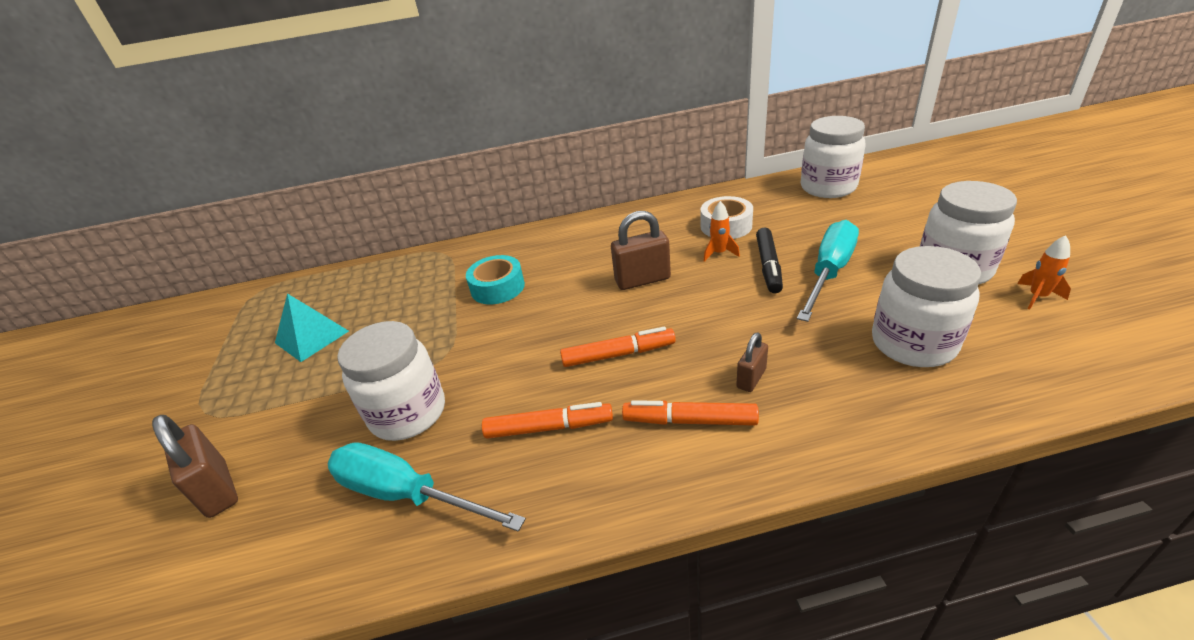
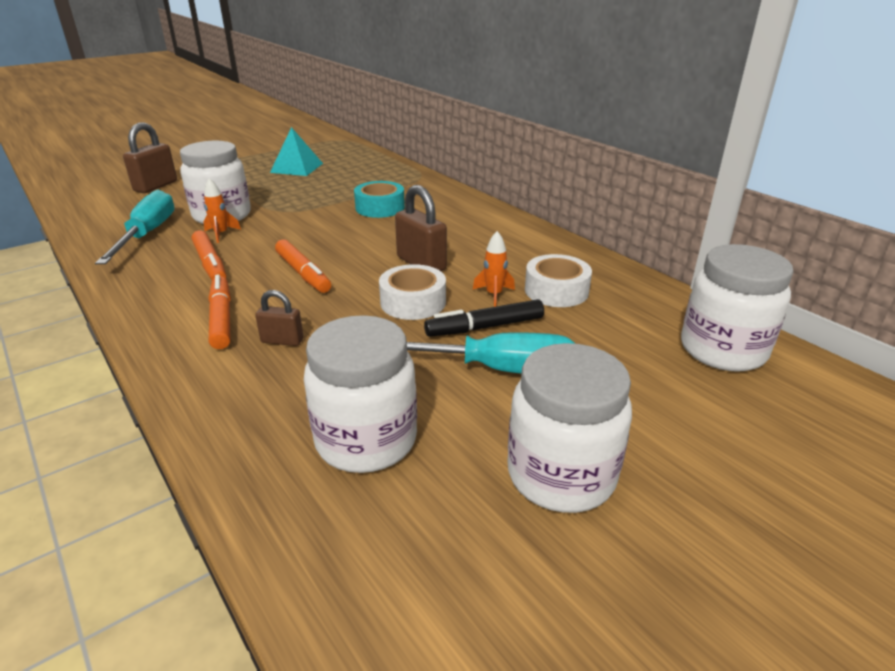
camera: 60 degrees right, 5 degrees down
(712, 294) = (413, 302): none -> white tape
(1037, 297) = (527, 567): orange rocket -> orange rocket (221, 234)

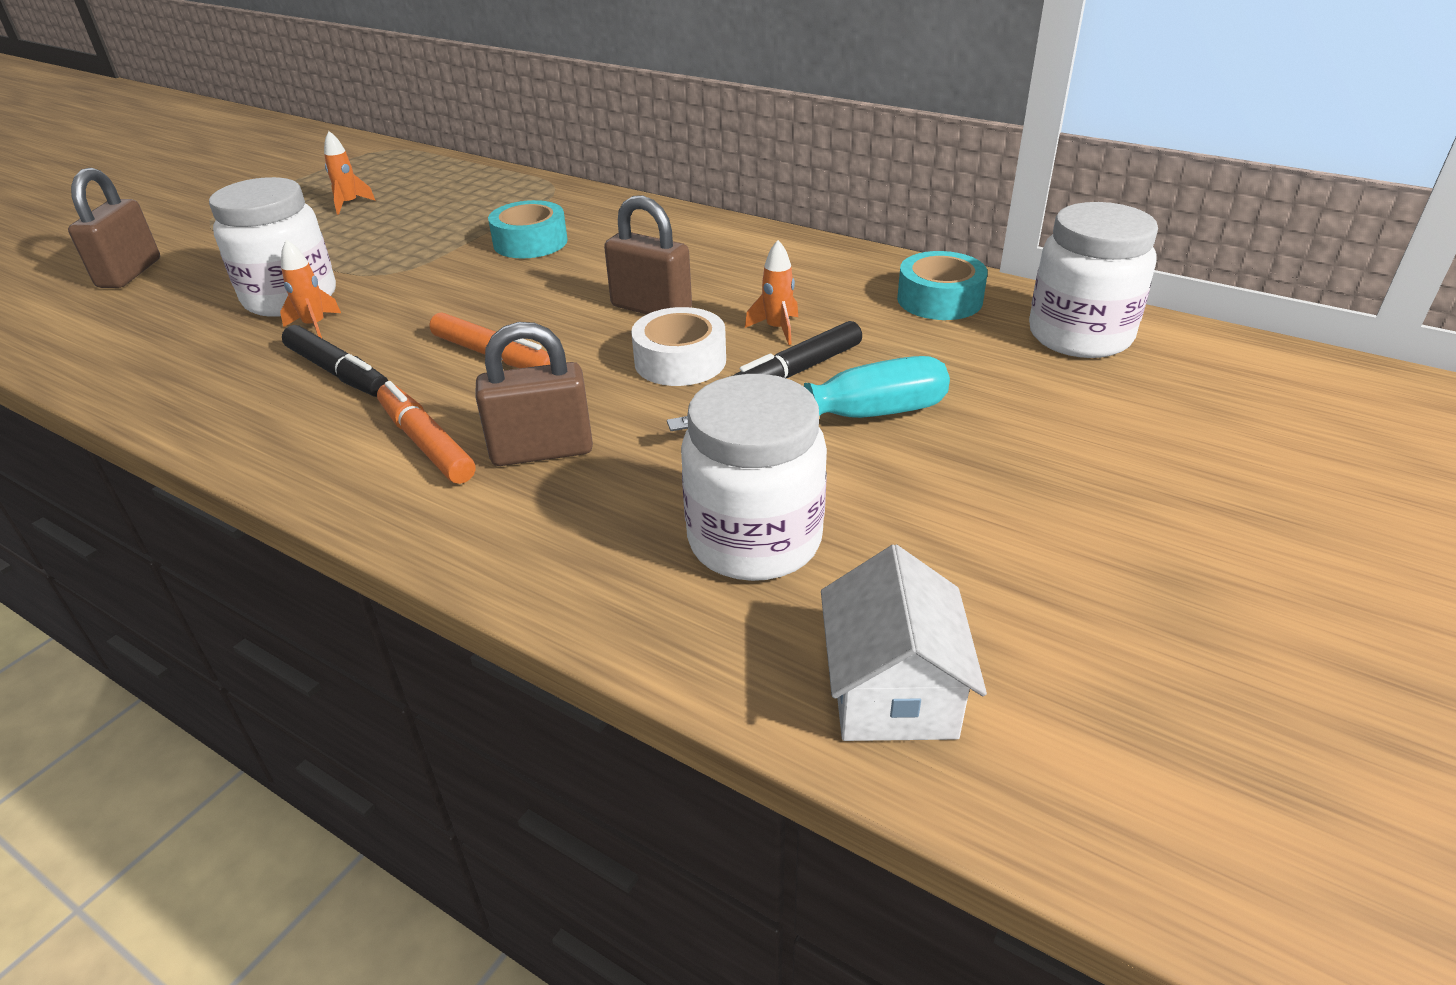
camera: 20 degrees left, 5 degrees up
(147, 234) = (189, 350): turquoise screwdriver -> none
(210, 264) = (338, 372): orange marker -> black marker
(282, 341) = (542, 451): brown padlock -> brown padlock, size x1.71
(297, 168) = (349, 204): turquoise pyramid -> orange rocket
(376, 589) = (892, 690): none -> white house
(556, 291) = (850, 307): white tape -> none
(561, 475) = (1002, 515): white jar -> none
(627, 299) = (939, 300): none -> turquoise tape

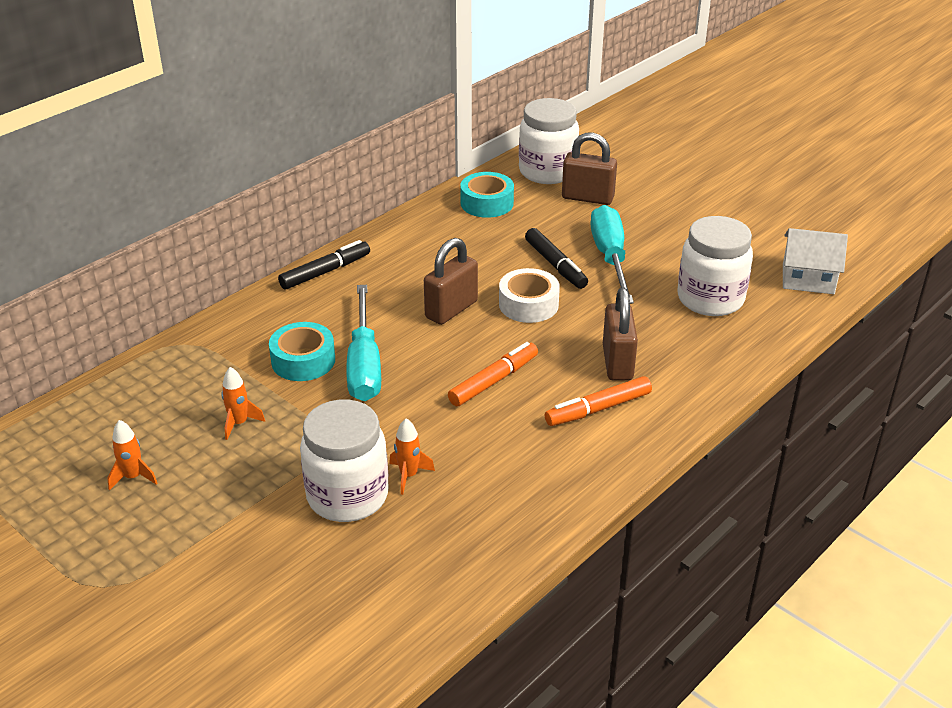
camera: 80 degrees left, 0 degrees up
(130, 273) = (227, 625): brown padlock -> brown padlock (587, 198)
(338, 372) = (492, 456): black marker -> black marker (325, 272)
(525, 273) = (364, 365): none -> turquoise screwdriver
(777, 329) = (501, 264): orange rocket -> orange rocket (239, 423)

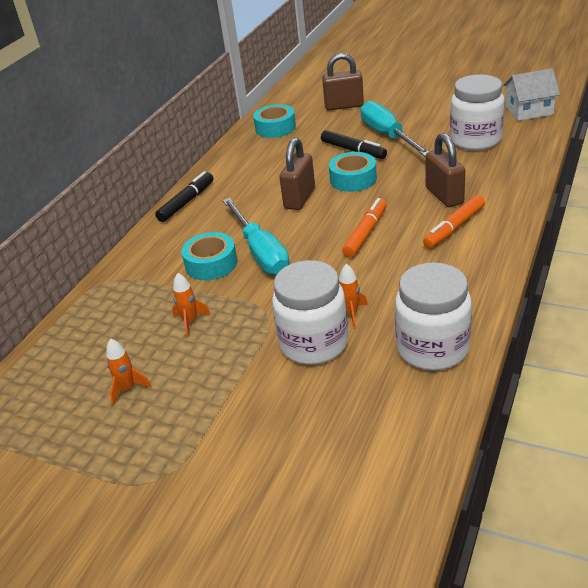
camera: 15 degrees left, 0 degrees up
(528, 304) = (353, 179): white tape -> turquoise tape
(547, 172) = (304, 98): white jar -> white jar (432, 348)

